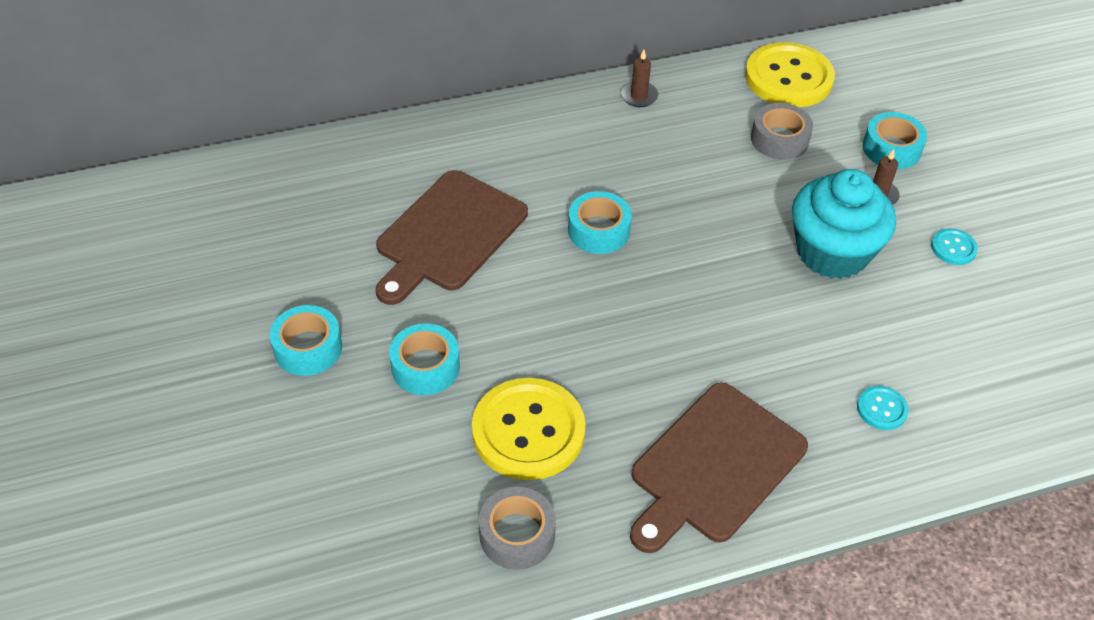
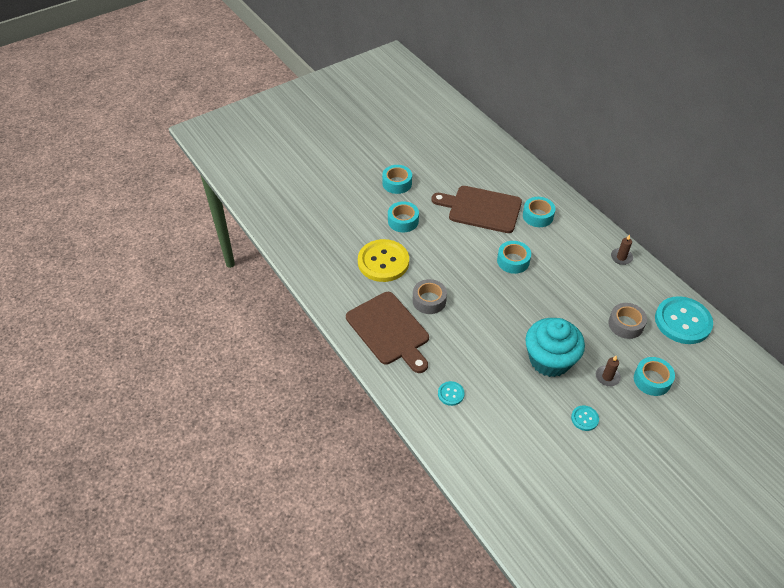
camera: 75 degrees right, 0 degrees up
(502, 163) = (538, 216): none -> turquoise tape
(517, 535) = (331, 270): grey tape -> grey tape (429, 300)
(714, 467) = (389, 330): brown cutting board -> brown cutting board turned 150 degrees counterclockwise
(788, 78) = (682, 321): yellow button -> turquoise button

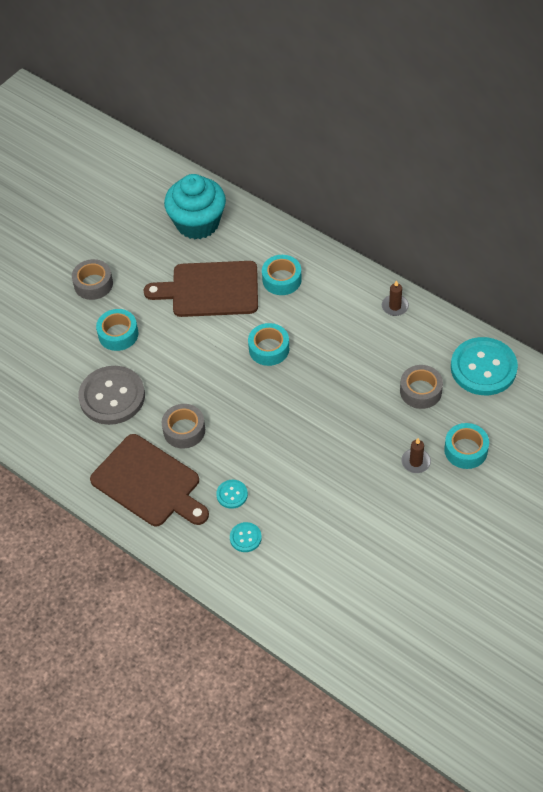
camera: 15 degrees left, 5 degrees up
(383, 262) = (112, 397): yellow button -> grey button
(397, 183) = (93, 284): turquoise tape -> grey tape
(550, 360) = (346, 461): turquoise cupcake -> turquoise cupcake (197, 223)
(584, 418) = (403, 519): turquoise button -> turquoise button (232, 494)

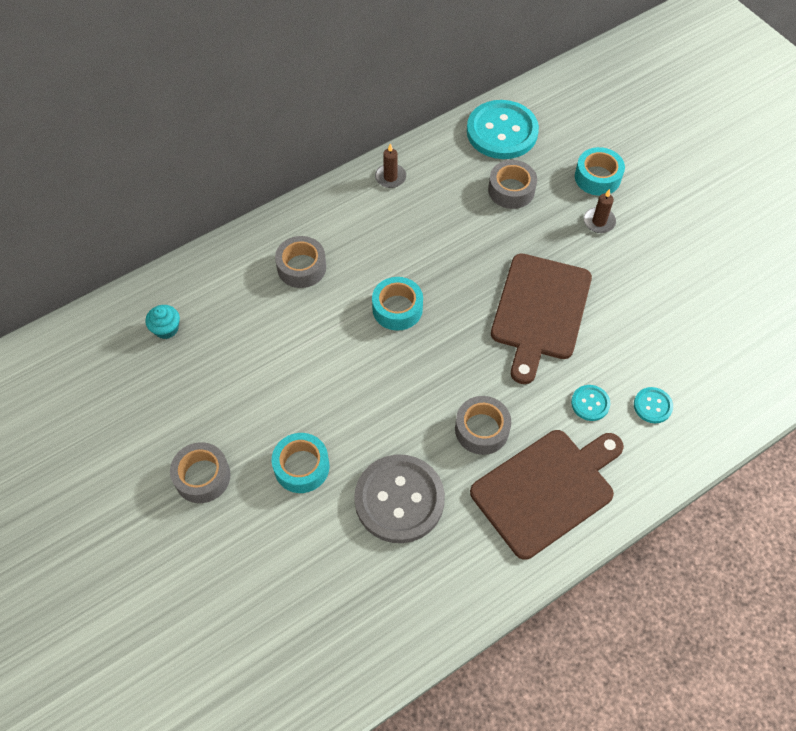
camera: 75 degrees left, 5 degrees up
(197, 223) = (166, 329): turquoise cupcake -> turquoise cupcake, size x0.41
(210, 290) = (280, 344): brown cutting board -> brown cutting board (540, 311)
(282, 279) = (301, 267): turquoise tape -> grey tape

